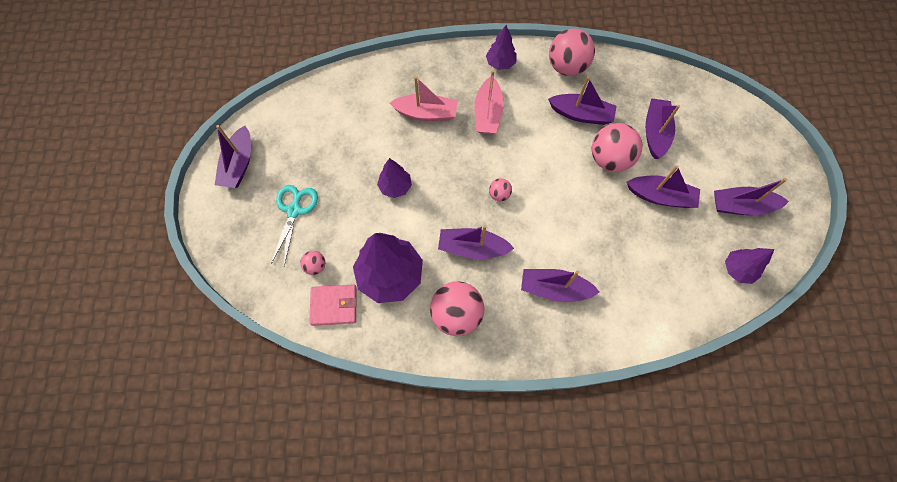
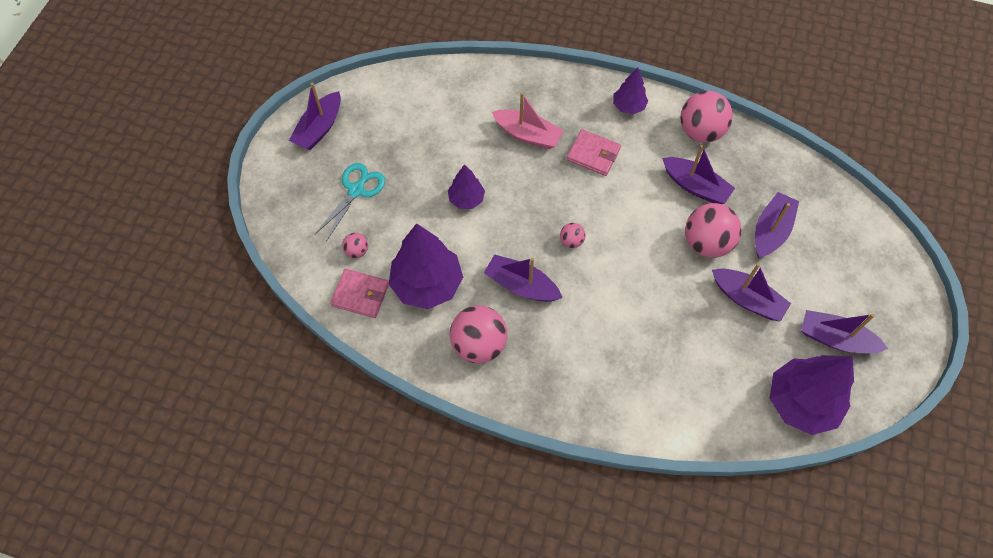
camera: 20 degrees right, 5 degrees down
(487, 113) = (593, 154): pink boat -> pink wallet
(554, 289) = (590, 354): purple boat -> none
(737, 269) = (801, 402): purple tree -> purple tree, size x1.87

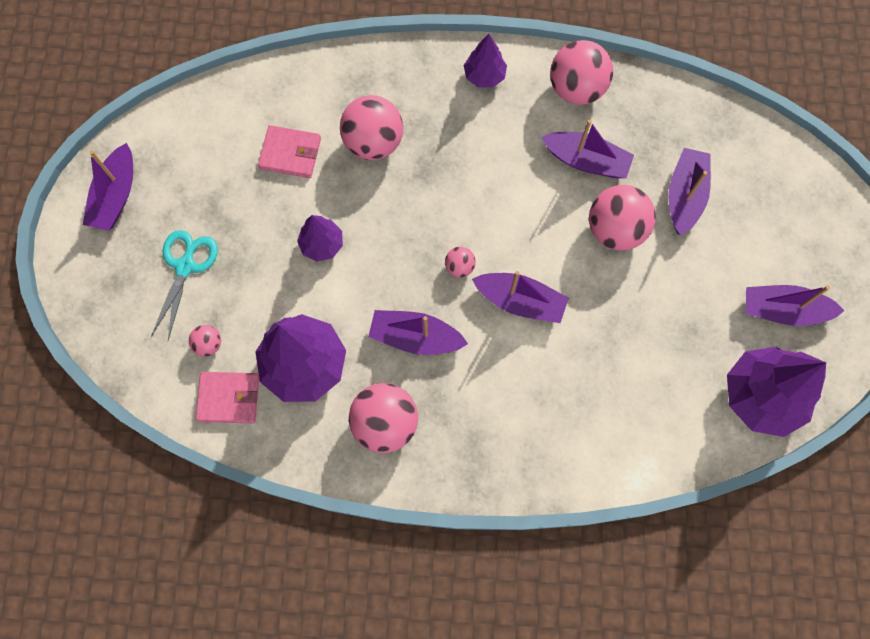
camera: 15 degrees left, 10 degrees up
(527, 135) = (373, 142): pink boat -> pink ball
(593, 154) = (458, 149): pink wallet -> pink wallet (290, 153)
(747, 299) = (676, 287): purple boat -> purple boat (520, 301)

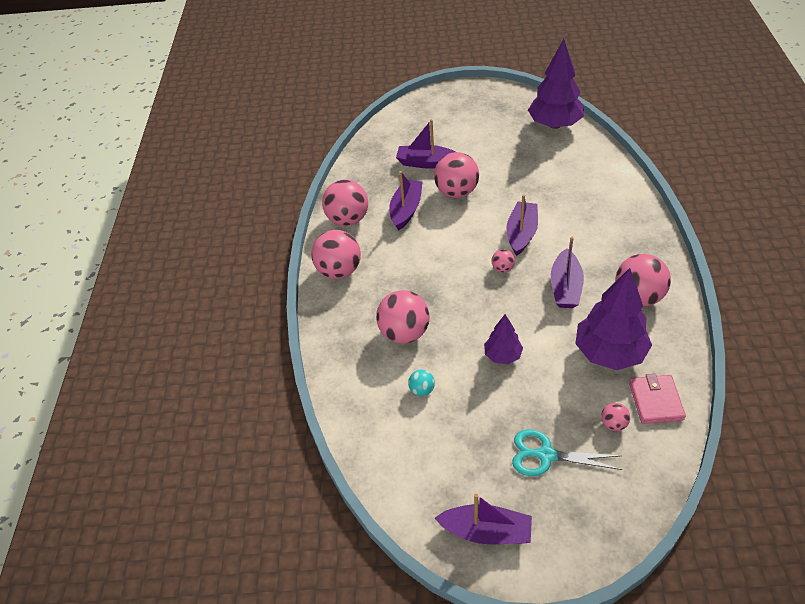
camera: 90 degrees left, 25 degrees down
(290, 153) = (422, 390): pink wallet -> turquoise ball
(484, 76) = (339, 271): purple tree -> pink ball
(783, 310) = (496, 119): purple boat -> none

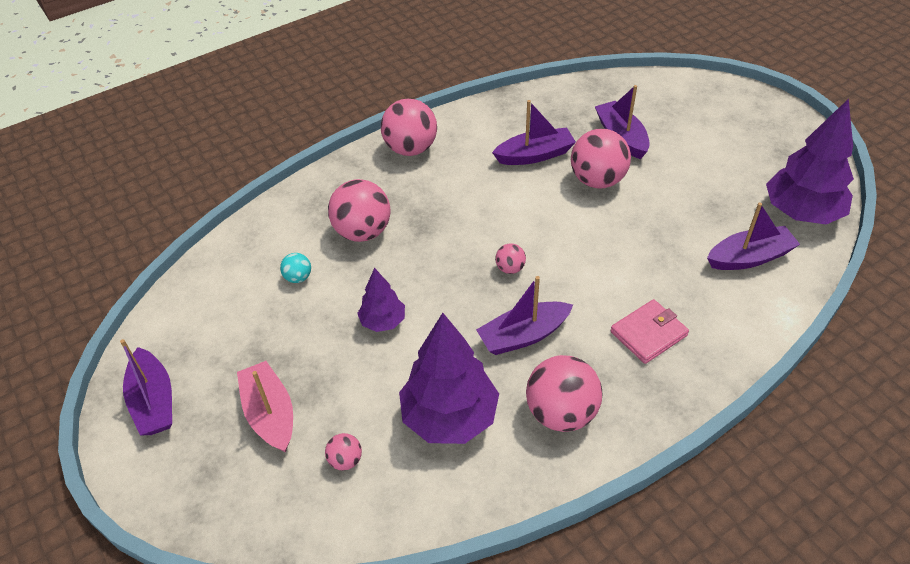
camera: 55 degrees right, 0 degrees up
(348, 219) = (484, 121): pink ball -> none
(521, 233) = (578, 262): purple boat -> purple boat (749, 257)
(546, 455) = (270, 414): turquoise scissors -> pink boat
(655, 401) = (404, 491): pink wallet -> pink wallet (648, 333)

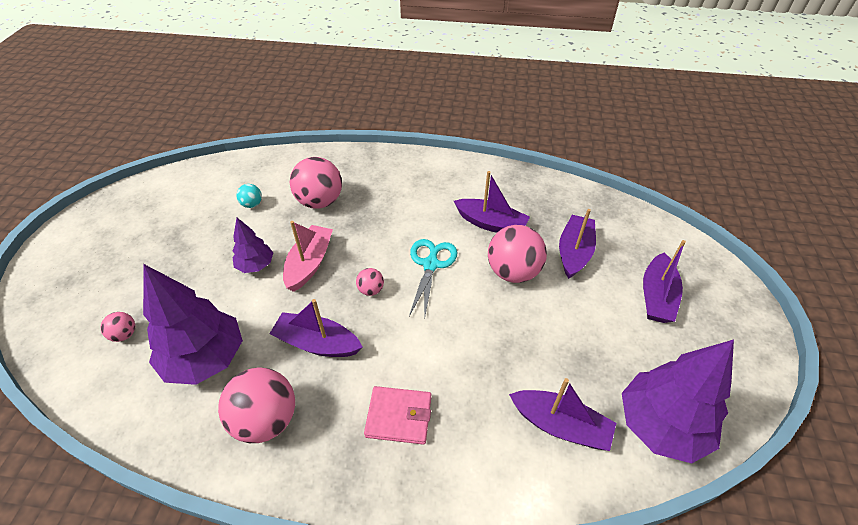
camera: 40 degrees right, 0 degrees up
(154, 401) = (102, 222): purple boat -> purple boat (656, 296)
(270, 414) = (133, 273): pink boat -> pink boat (309, 263)
(411, 149) = (416, 168): pink ball -> none
(530, 217) = (431, 265): none -> turquoise scissors

